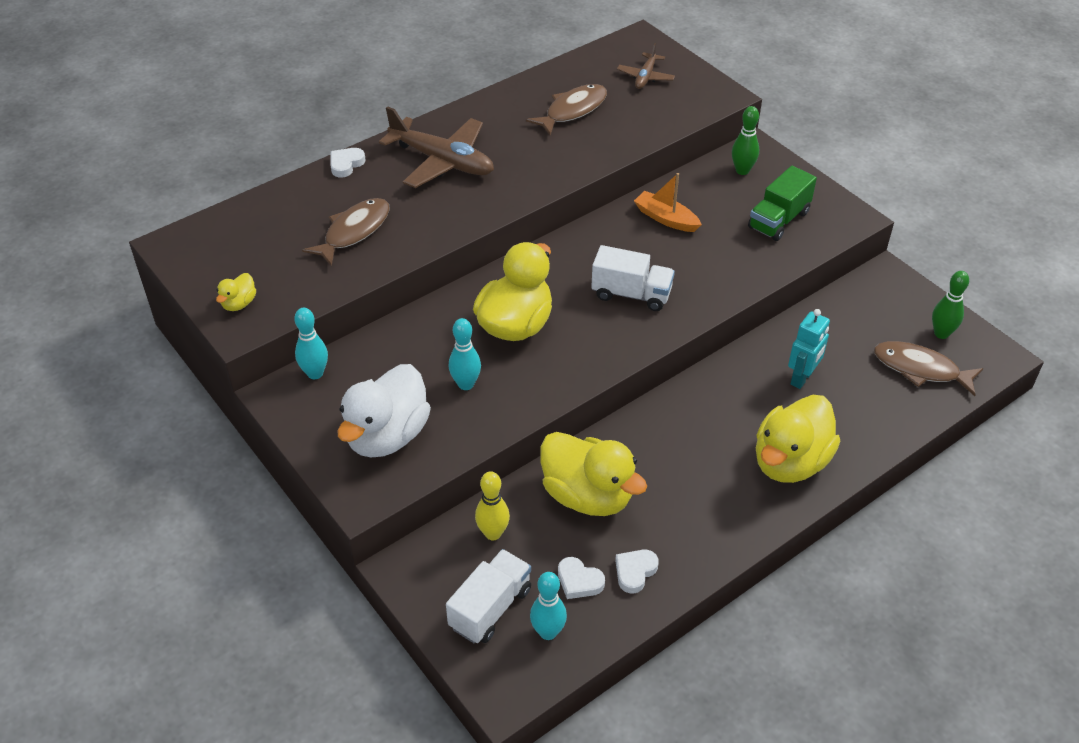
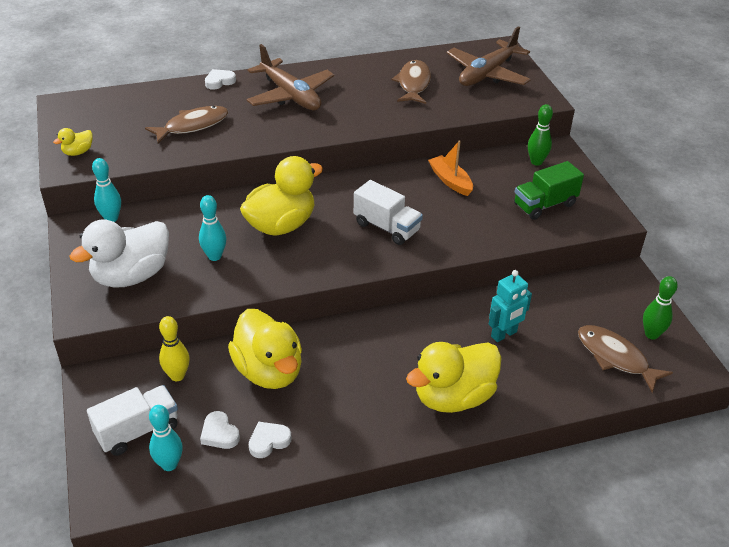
camera: 20 degrees right, 5 degrees down
(572, 110) = (413, 84): brown fish -> brown fish turned 60 degrees counterclockwise
(645, 77) = (487, 74): brown plane -> brown plane, size x1.90

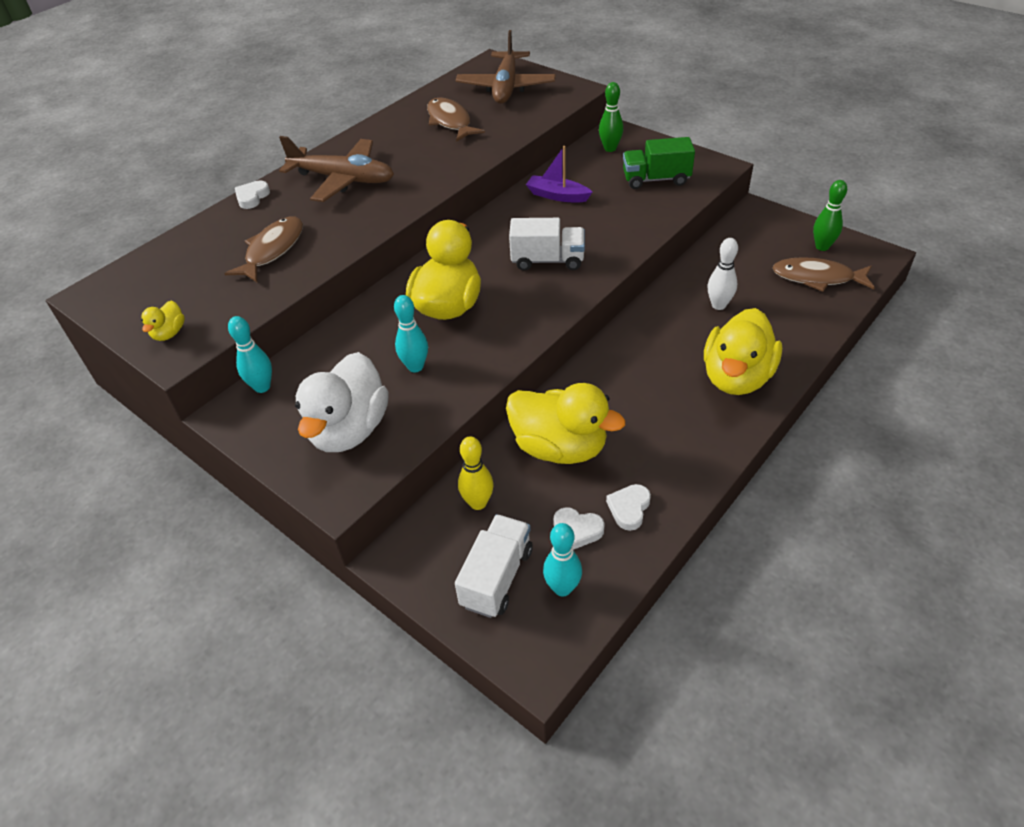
camera: 30 degrees left, 5 degrees up
(450, 181) = (557, 196): orange boat -> purple boat
(504, 334) = (718, 305): turquoise robot -> white bowling pin
(545, 205) = (656, 179): green truck -> green truck turned 60 degrees clockwise

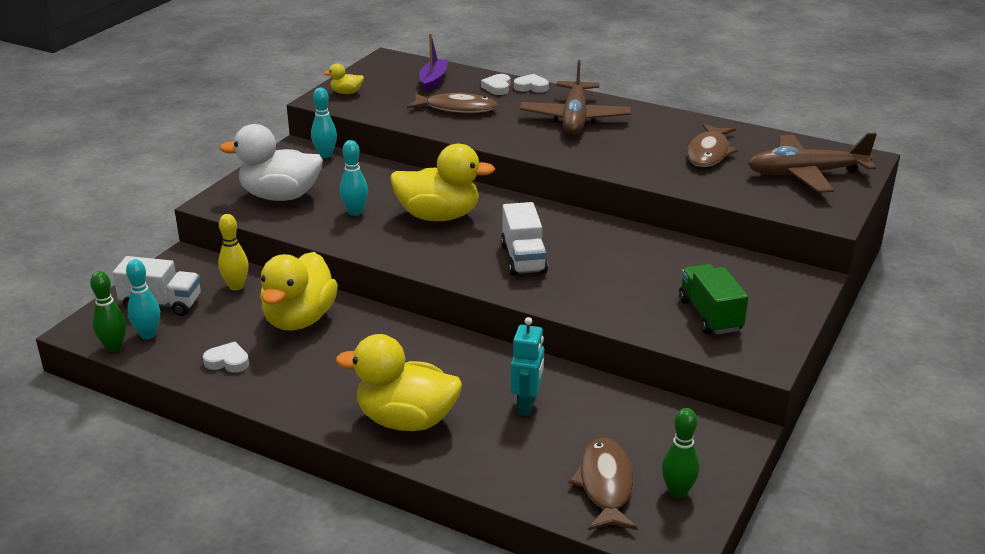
camera: 75 degrees right, 15 degrees down
(450, 121) = (709, 153): brown fish -> brown fish turned 150 degrees clockwise
(557, 196) = (644, 253): purple boat -> purple boat (433, 80)
(577, 530) = (205, 337): white heart -> white heart (497, 87)
(610, 148) = (764, 279): green bowling pin -> green bowling pin (114, 347)
(718, 305) = (527, 405): white bowling pin -> turquoise robot

